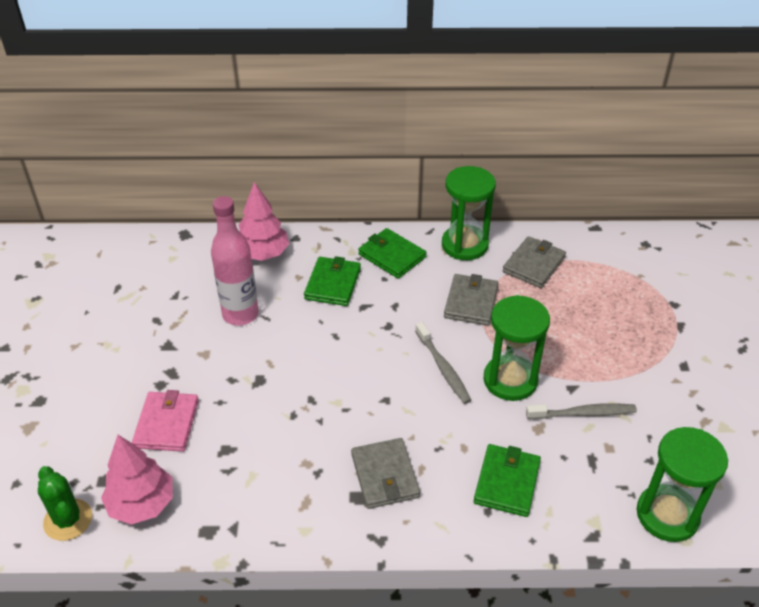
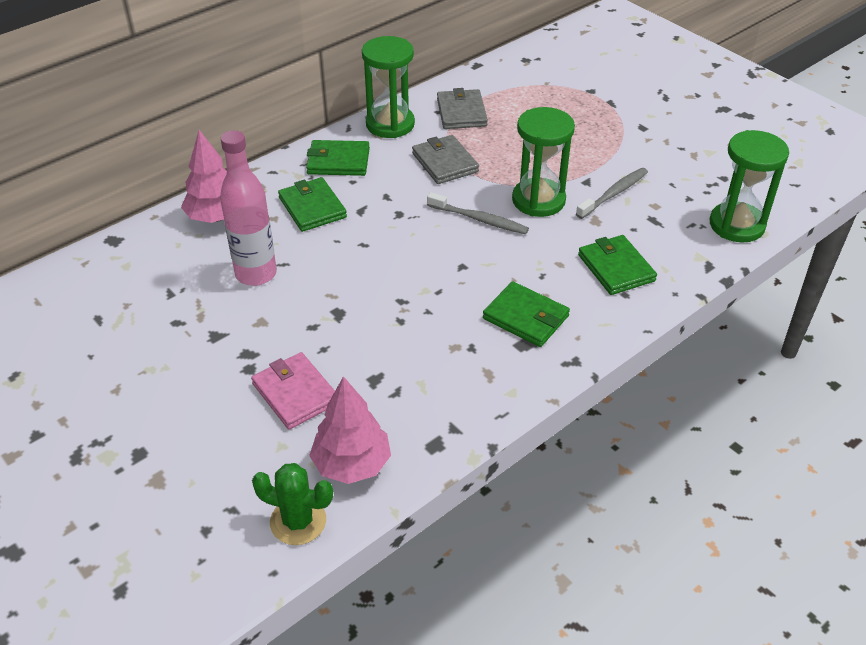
camera: 40 degrees left, 0 degrees up
(385, 476) = (526, 317): grey wallet -> green wallet

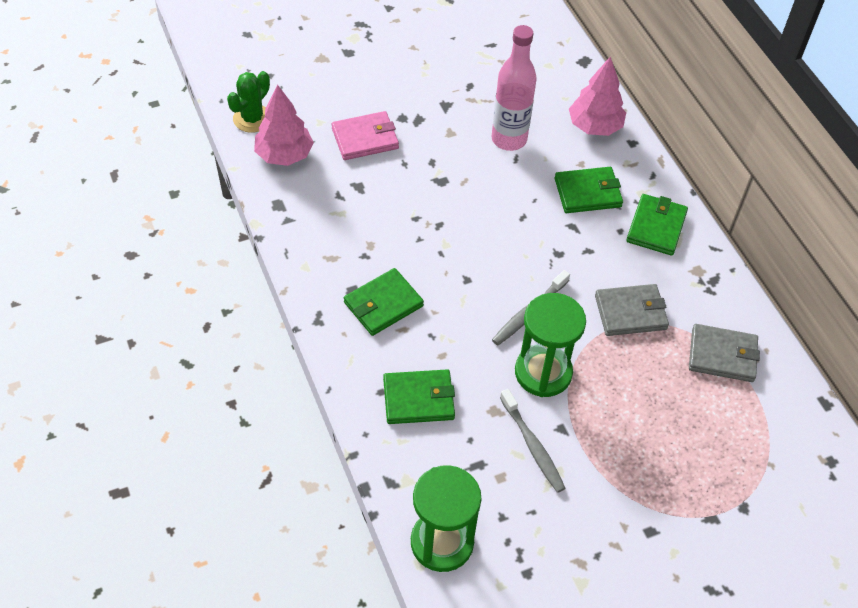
camera: 105 degrees right, 10 degrees up
(390, 124) = (713, 284): green hourglass -> none

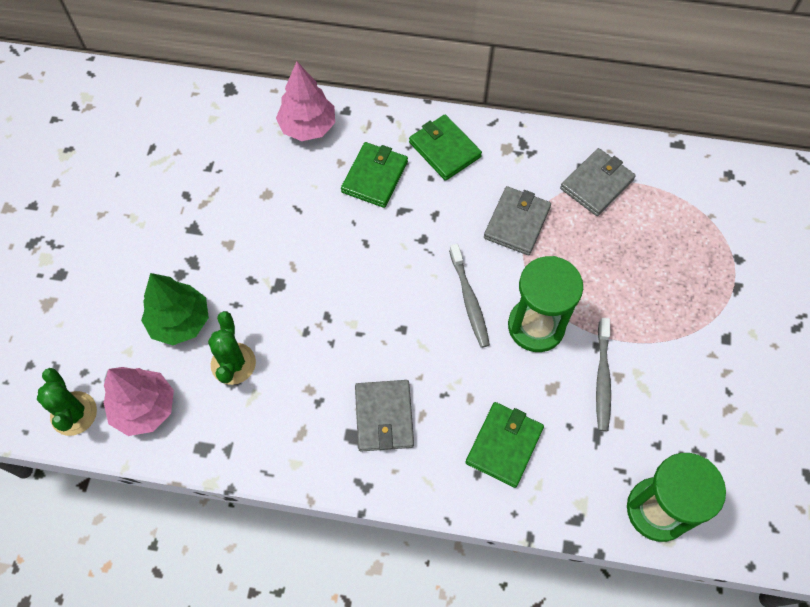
camera: 55 degrees left, 10 degrees up
(356, 187) = (233, 363): none -> green cactus
(365, 138) = (180, 321): pink wallet -> green tree
(383, 304) = (384, 417): green wallet -> grey wallet
(509, 139) = (272, 201): pink bottle -> none
(532, 445) = (602, 378): grey toothbrush -> grey toothbrush turned 90 degrees clockwise

